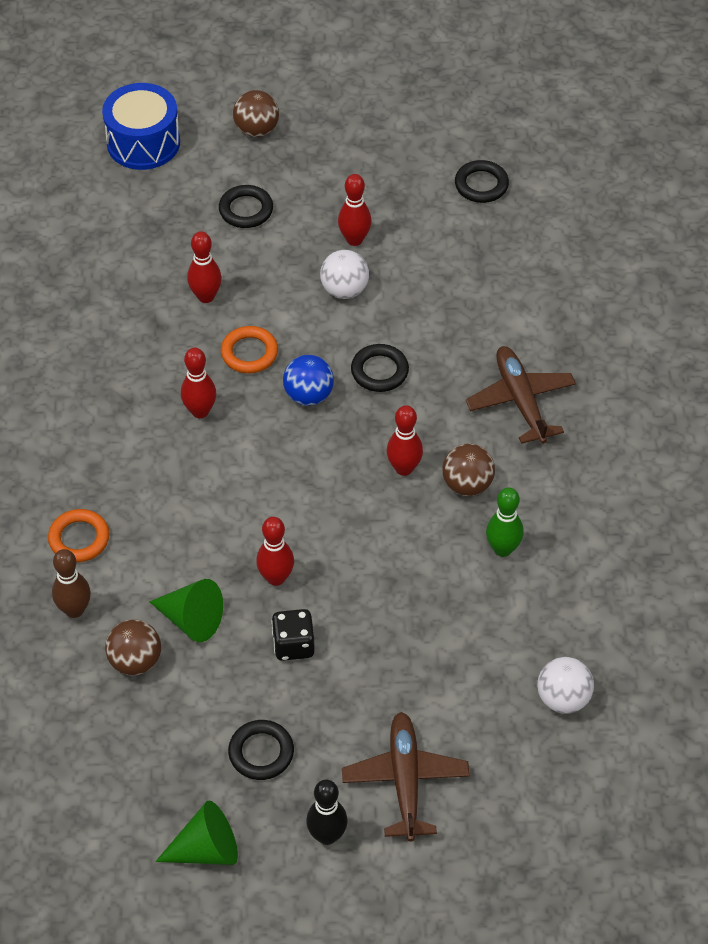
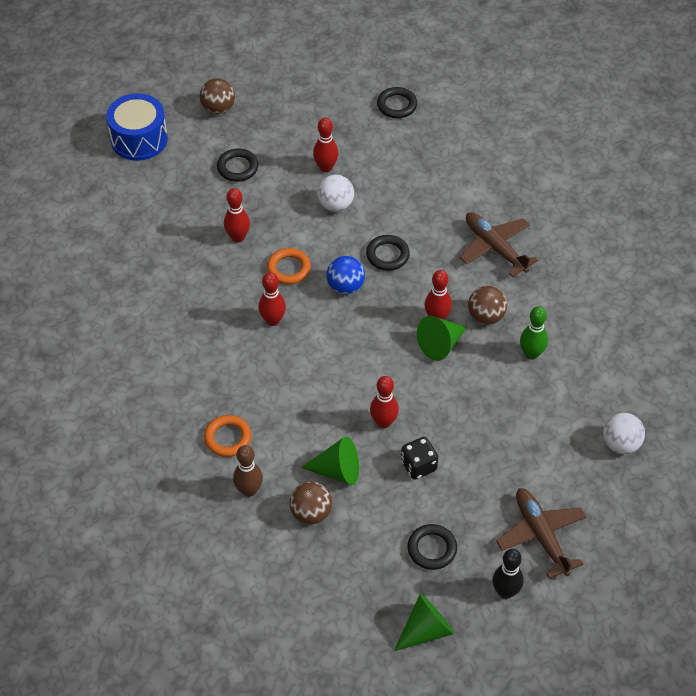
camera: 20 degrees left, 0 degrees up
(393, 502) = (440, 344): none -> green cone

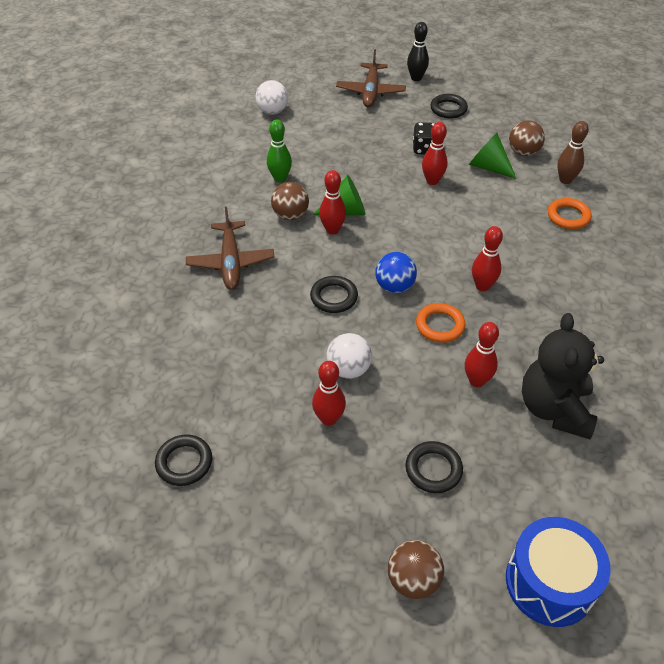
camera: 150 degrees left, 5 degrees down
(172, 241) = (554, 409): none -> black teddy bear
(425, 630) = (480, 80): green cone -> none

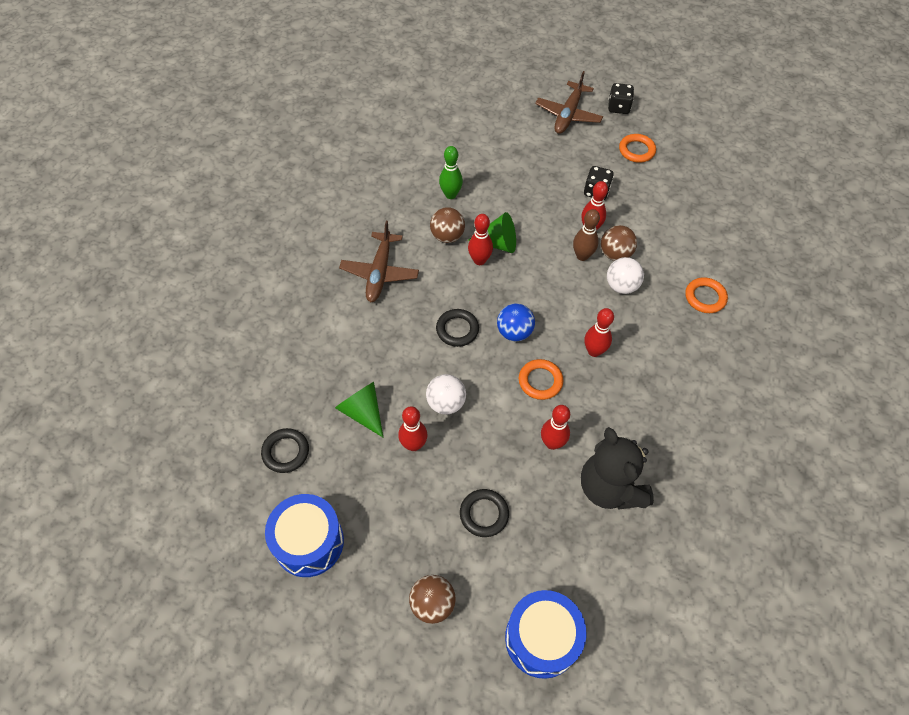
camera: 15 degrees right, 10 degrees up
(244, 552) = (309, 542): none -> blue drum
(272, 111) = (468, 118): white ball -> white ball (621, 286)
(416, 78) = (618, 107): black bowling pin -> black dice
(448, 109) = (636, 150): black ring -> orange ring
(488, 167) = (650, 225): green cone -> green cone (362, 412)
(523, 152) = (690, 216): brown ball -> brown ball (615, 254)
(554, 409) = (610, 488): black teddy bear -> black teddy bear turned 45 degrees counterclockwise
(565, 180) = (719, 256): brown bowling pin -> brown bowling pin (582, 256)

